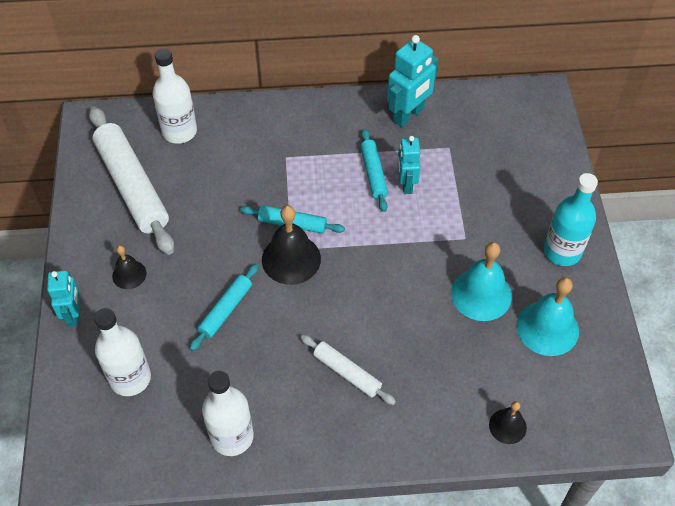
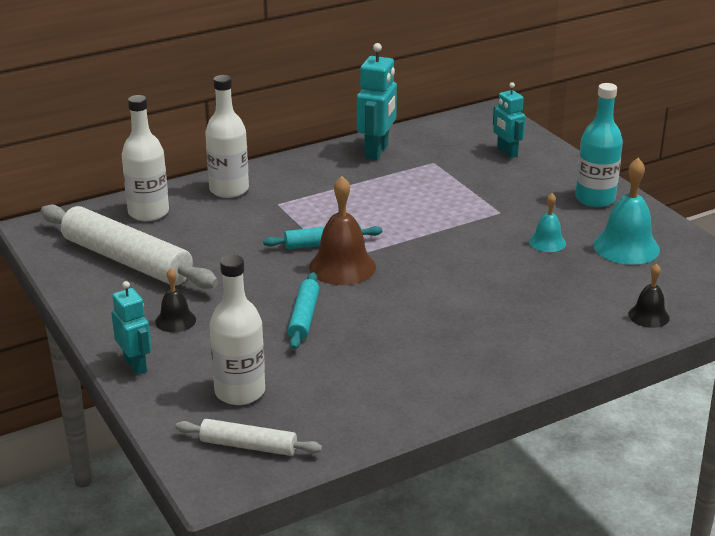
camera: 25 degrees left, 25 degrees down
(232, 436) = (387, 400): white bottle -> white bottle (229, 190)
(291, 259) = (342, 267): black bell -> brown bell
(347, 373) = (466, 325): white rolling pin -> white rolling pin (248, 446)
(373, 174) = (376, 194): turquoise rolling pin -> none
(406, 184) = (414, 193): turquoise robot -> turquoise robot (507, 152)
(481, 294) = (547, 242): turquoise bell -> turquoise bell, size x0.57

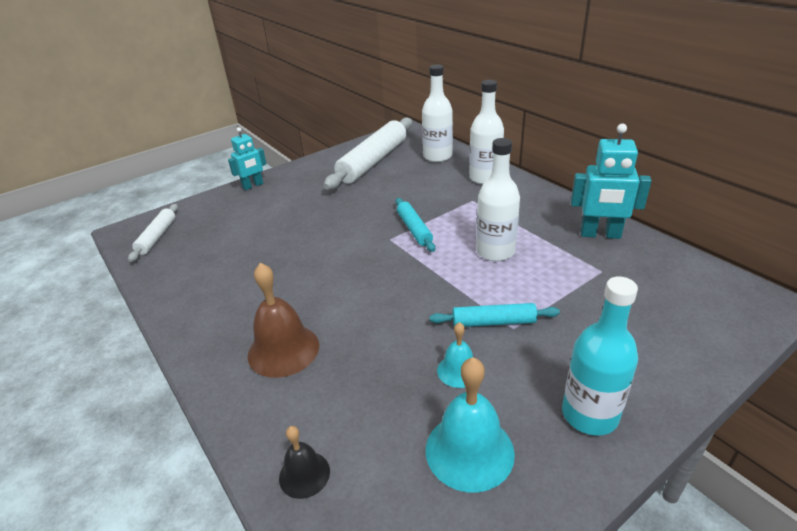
camera: 85 degrees right, 5 degrees up
(175, 320) = (301, 189): black bell -> none
(240, 392) = (216, 224): white bottle -> white bottle (495, 251)
(304, 317) = (304, 236): turquoise rolling pin -> turquoise rolling pin (493, 322)
(342, 267) = (380, 243): brown bell -> brown bell (283, 350)
(507, 152) = (667, 323): turquoise robot -> none

